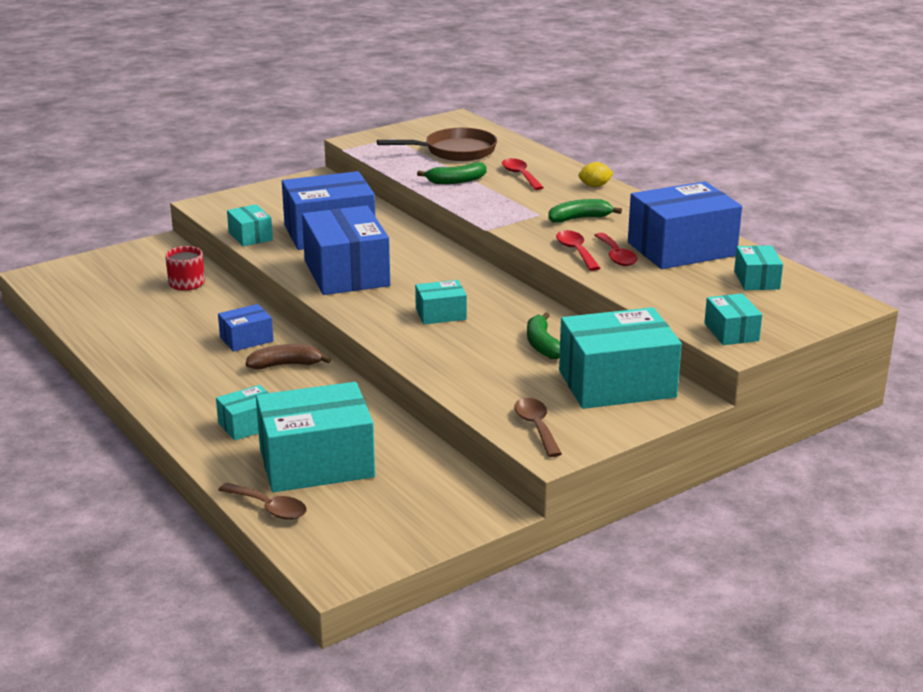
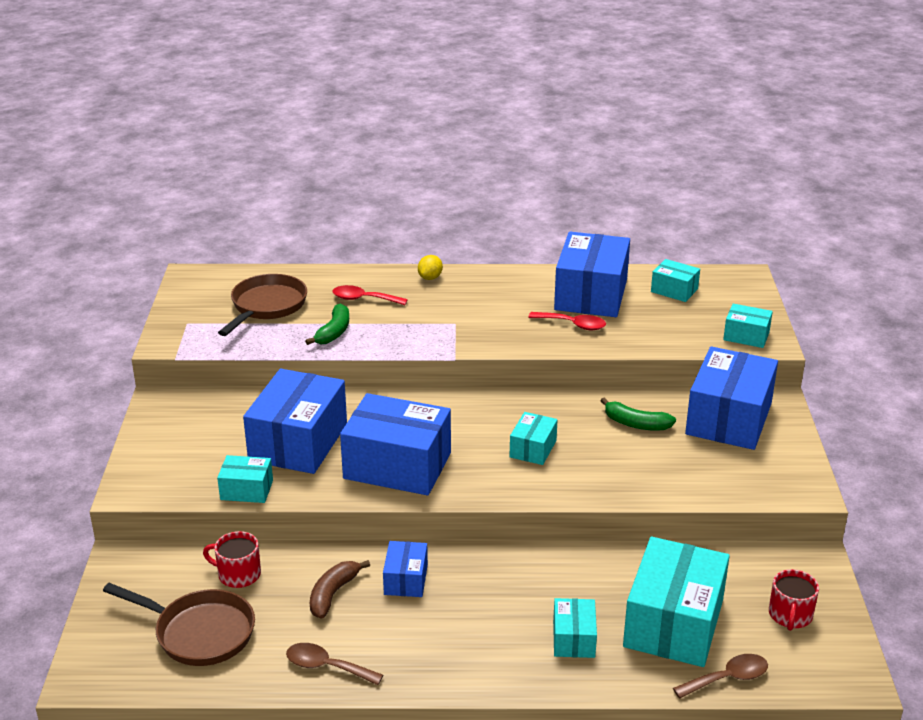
camera: 55 degrees left, 5 degrees up
(113, 292) = (199, 632): none -> brown pan
(286, 365) = (482, 574): brown banana -> brown banana (333, 594)
(391, 517) = (790, 615): none -> red mug
(536, 427) = (764, 482): brown spoon -> brown spoon (326, 666)
(576, 251) = (545, 337): red spoon -> none
(579, 218) = (485, 310): green banana -> none
(617, 384) = (729, 419): turquoise box -> blue box

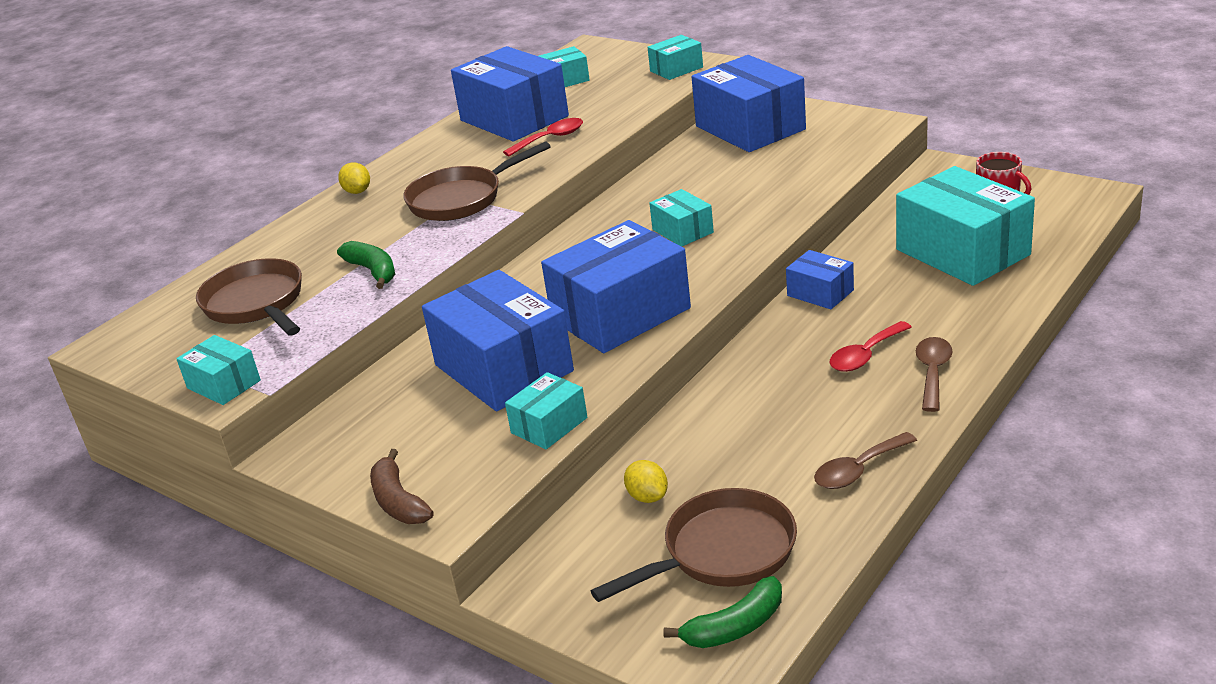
camera: 50 degrees left, 0 degrees up
(238, 574) = (647, 496): red mug -> yellow lemon
(333, 594) = (746, 435): brown banana -> brown banana (399, 501)
(363, 299) = (337, 239): red spoon -> red spoon (865, 355)
(406, 579) = (767, 382): blue box -> blue box (820, 293)
(453, 325) = (461, 199): none -> brown pan
(574, 639) = (940, 308): turquoise box -> turquoise box (224, 384)
(636, 424) = (706, 170): green banana -> green banana (735, 626)
(727, 678) = (1053, 247): brown spoon -> brown spoon (933, 372)

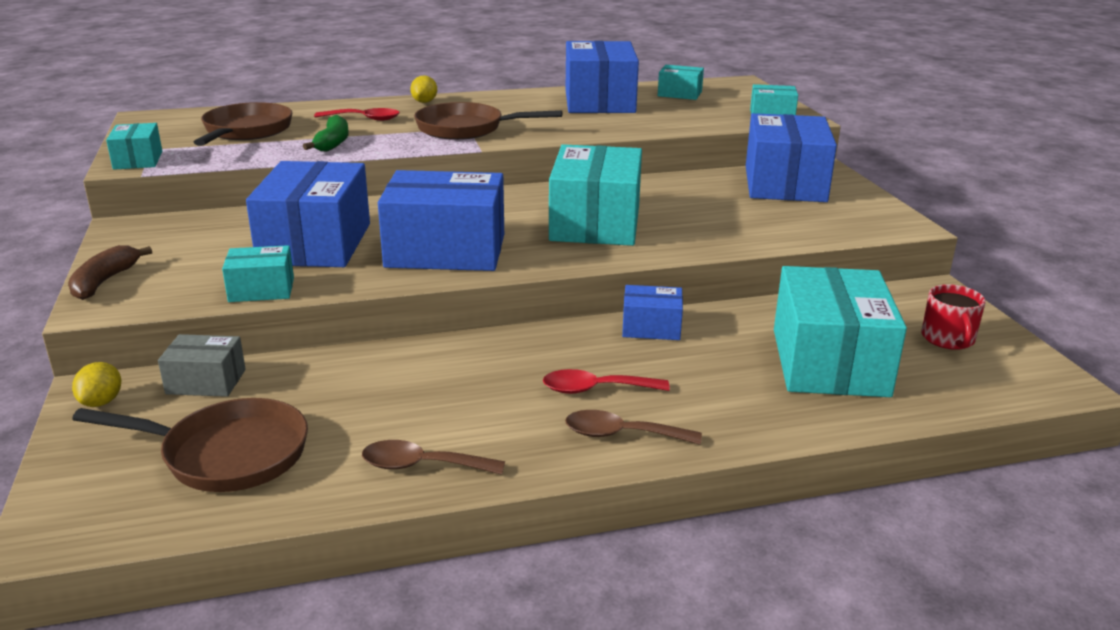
camera: 35 degrees right, 5 degrees down
(550, 139) = (594, 120): red spoon -> red spoon (364, 119)
(595, 525) = (206, 382): none -> grey box
(647, 496) = (267, 386): yellow lemon -> yellow lemon (101, 402)
(682, 231) = (595, 223): turquoise box -> turquoise box, size x2.02
(735, 626) = (127, 509): green banana -> none
(820, 293) = (651, 327): blue box -> blue box turned 75 degrees counterclockwise
(933, 372) = (621, 434): brown spoon -> brown spoon turned 135 degrees counterclockwise

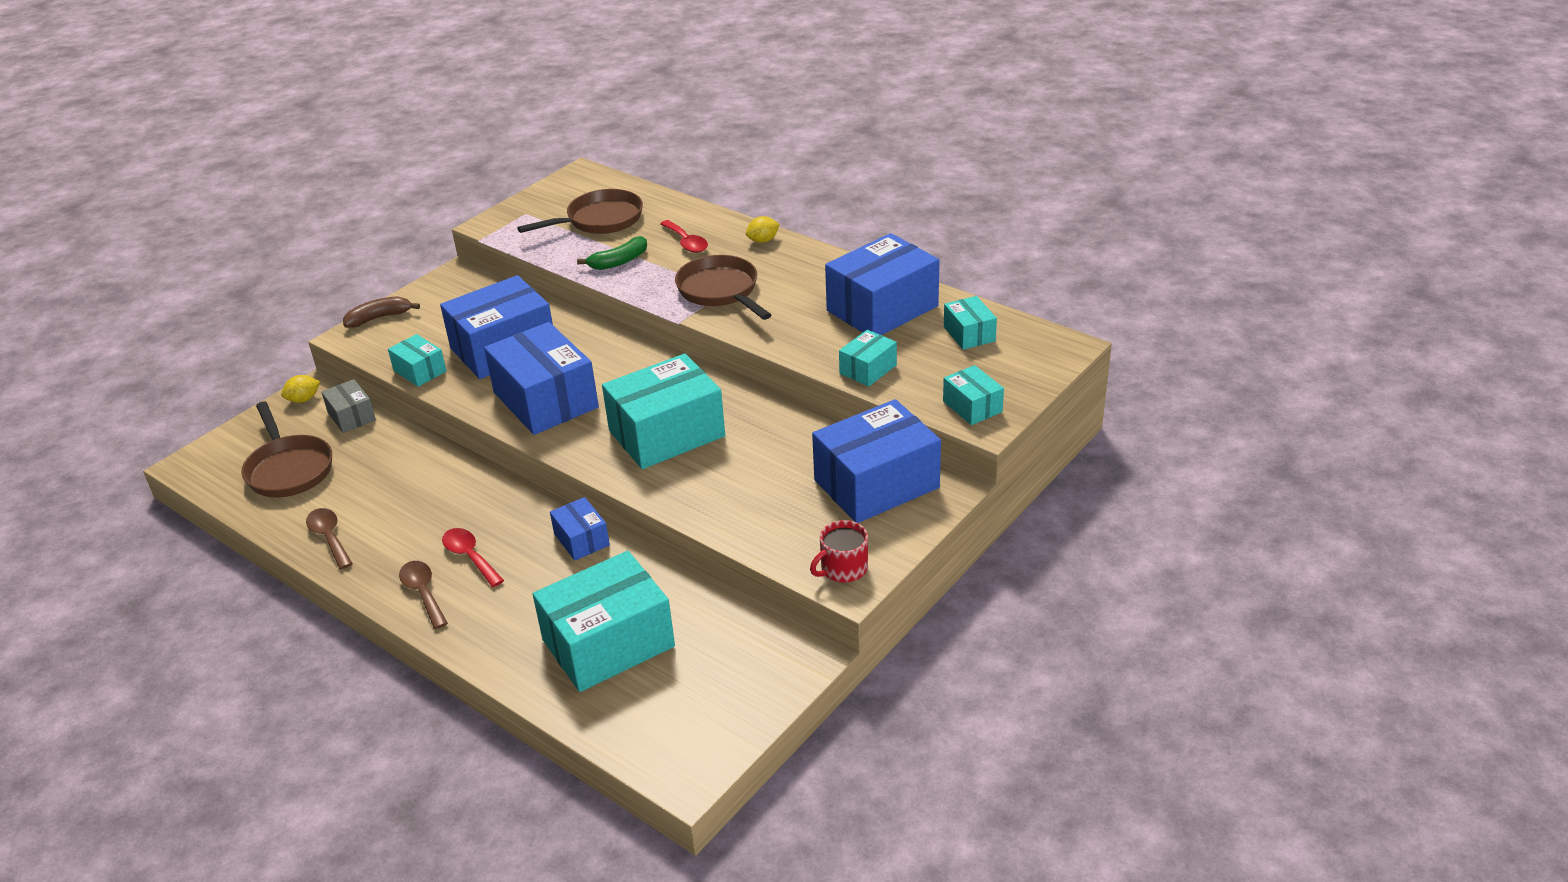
camera: 55 degrees right, 10 degrees up
(138, 160) = (501, 223): turquoise box -> turquoise box (868, 369)
(948, 339) = (712, 692): red mug -> red mug (843, 568)

